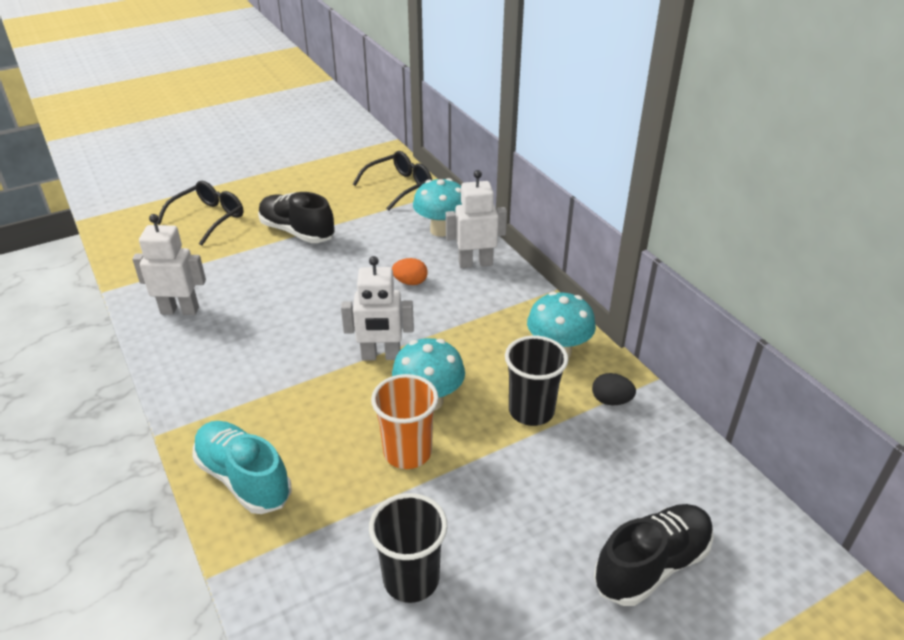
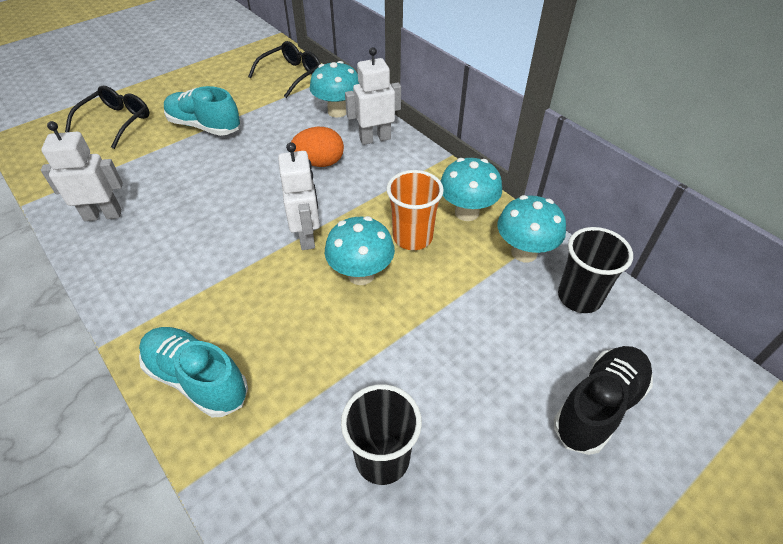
camera: 10 degrees left, 10 degrees up
(297, 232) = (204, 126): black shoe -> turquoise shoe
(381, 356) = (307, 236): white robot -> white robot turned 90 degrees counterclockwise
(407, 452) = (352, 328): orange cup -> orange cup (412, 237)
(410, 282) = (320, 163): orange egg -> orange egg, size x1.56
(531, 411) = (456, 272): black cup -> black cup (579, 297)
(611, 401) = (524, 252): black egg -> turquoise mushroom

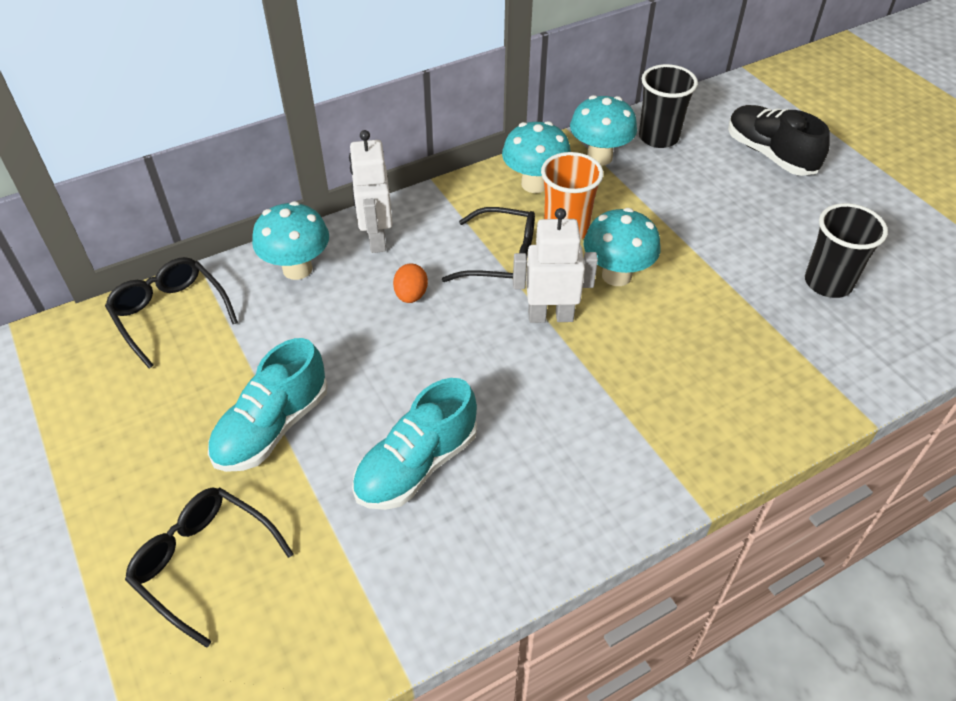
camera: 80 degrees left, 0 degrees up
(103, 215) = (464, 547): white robot -> none
(197, 379) = (754, 416): turquoise shoe -> turquoise shoe (417, 465)
(320, 163) = (411, 295): orange egg -> orange egg, size x0.64
(367, 203) = (502, 258): none -> black glasses

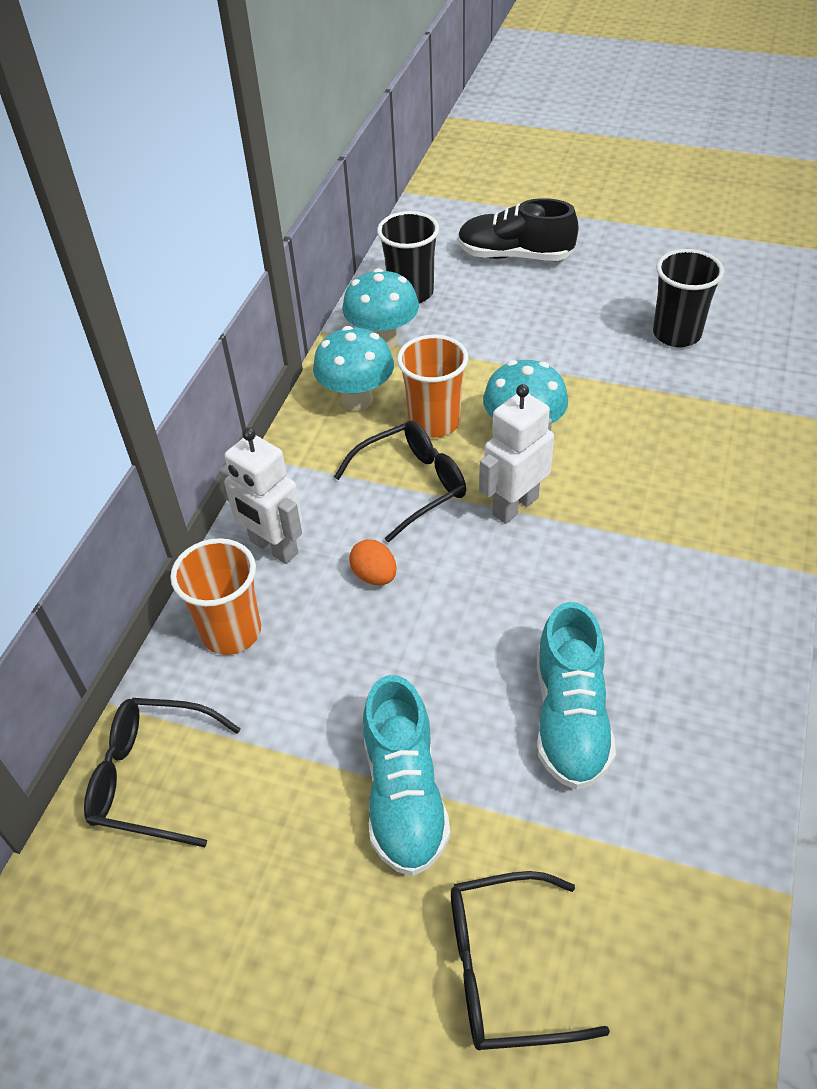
camera: 40 degrees left, 0 degrees up
(297, 269) = (231, 632): turquoise mushroom -> orange cup

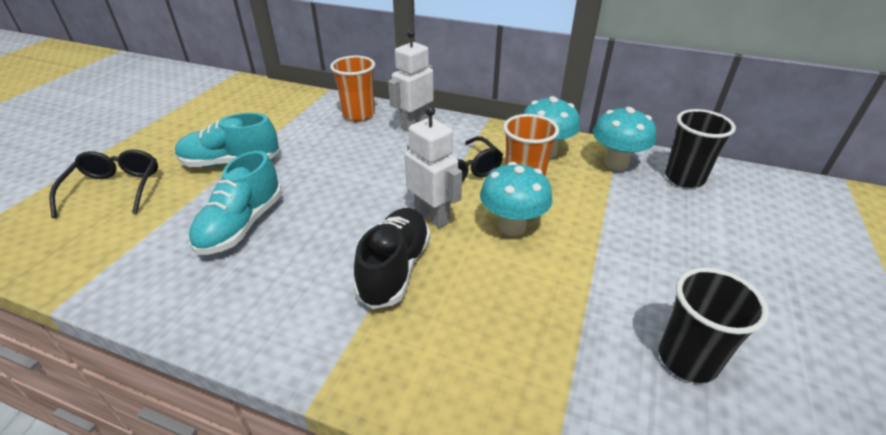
camera: 90 degrees right, 10 degrees down
(151, 777) = (285, 99): black glasses -> none
(374, 576) = (383, 156): orange egg -> none
(515, 256) = (778, 242): black shoe -> black shoe (395, 269)
(570, 717) = (242, 225): turquoise shoe -> turquoise shoe turned 75 degrees counterclockwise

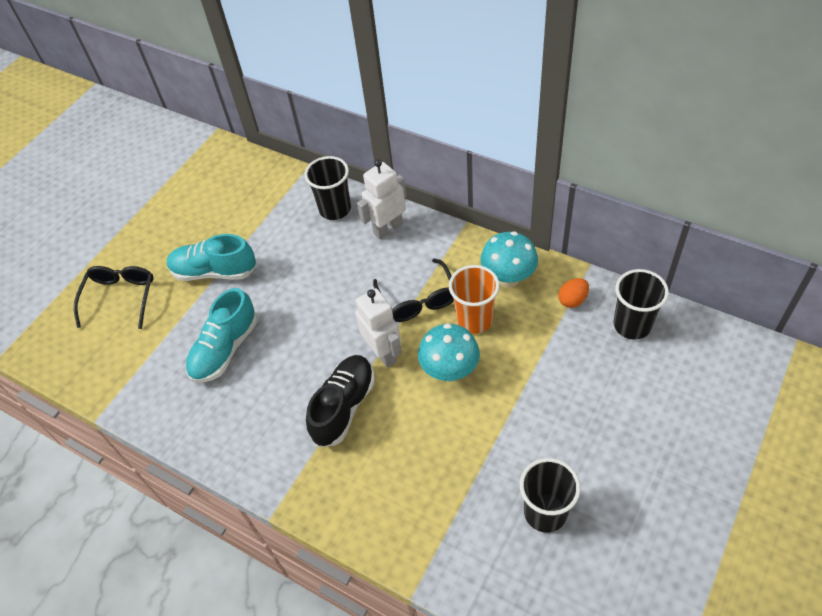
camera: 15 degrees right, 15 degrees up
(358, 114) = (335, 209): orange cup -> black cup
(616, 163) = (572, 300): turquoise mushroom -> orange egg

